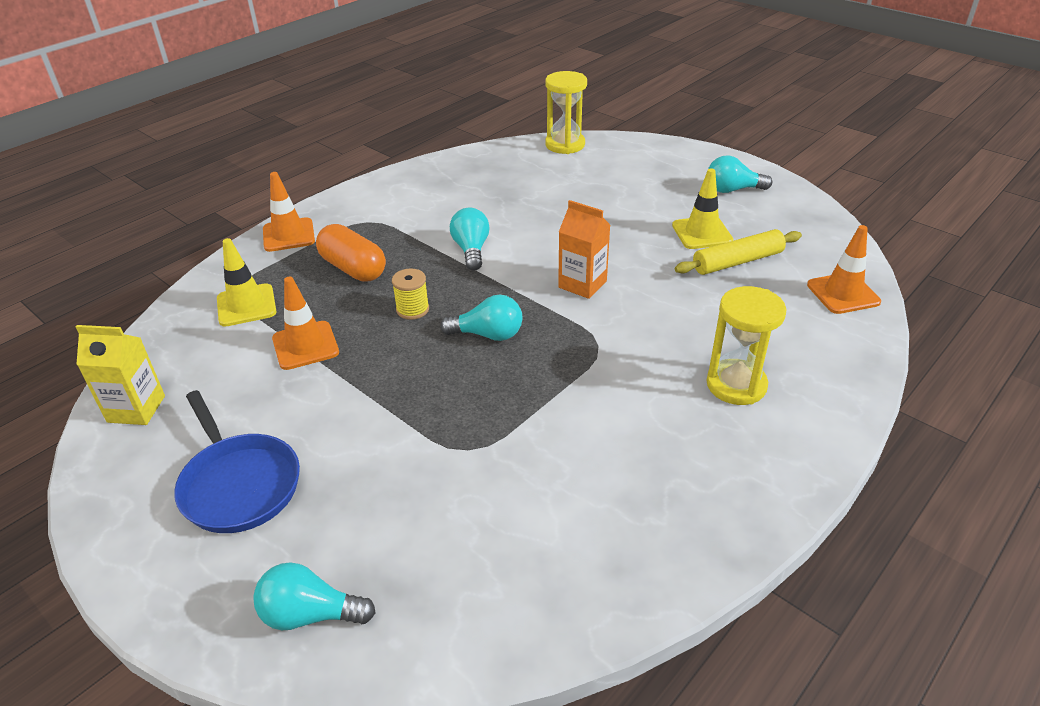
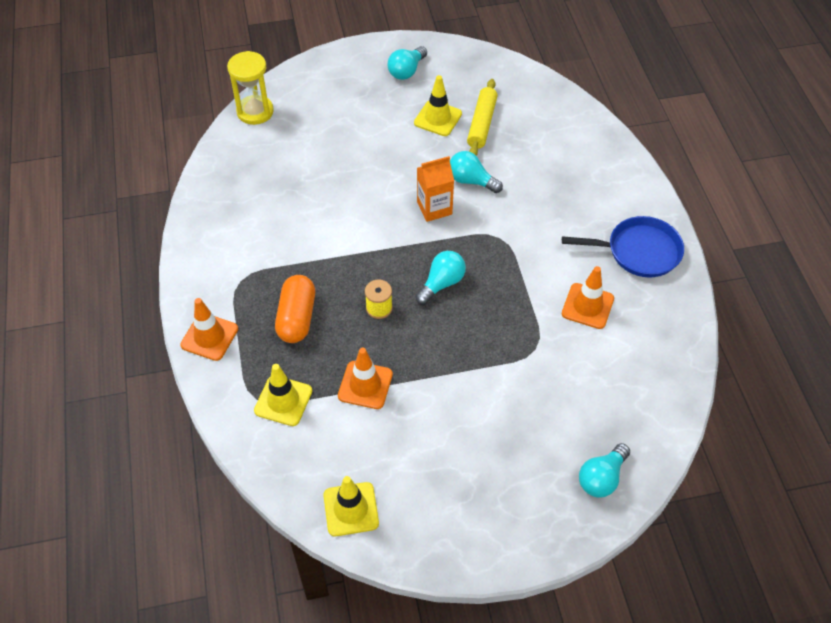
camera: 55 degrees left, 15 degrees up
(136, 409) = (351, 509): yellow carton -> yellow traffic cone
(239, 484) = (475, 475): blue pan -> blue pan (639, 251)
(353, 268) = (297, 318): orange capsule -> orange capsule turned 75 degrees counterclockwise
(471, 250) = (340, 241): turquoise light bulb -> turquoise light bulb (471, 181)
(736, 385) = (583, 201): yellow hourglass -> none
(843, 293) = (552, 103): orange traffic cone -> orange traffic cone (587, 306)

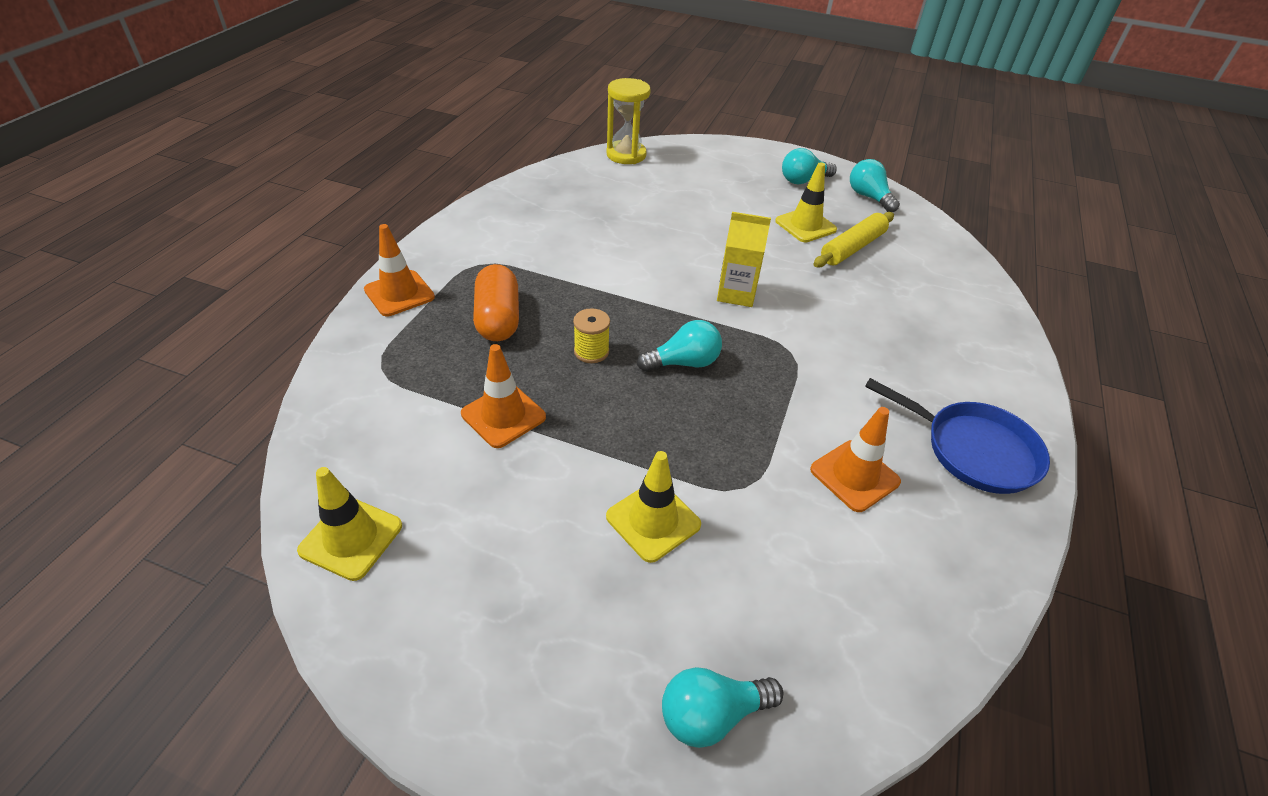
camera: 30 degrees right, 10 degrees down
(283, 401) = (404, 384): yellow traffic cone -> yellow traffic cone (653, 521)
(297, 318) = (498, 319): orange capsule -> orange capsule turned 45 degrees counterclockwise
(434, 208) = (736, 293): orange carton -> yellow carton
(471, 181) = (800, 288): turquoise light bulb -> turquoise light bulb (869, 197)

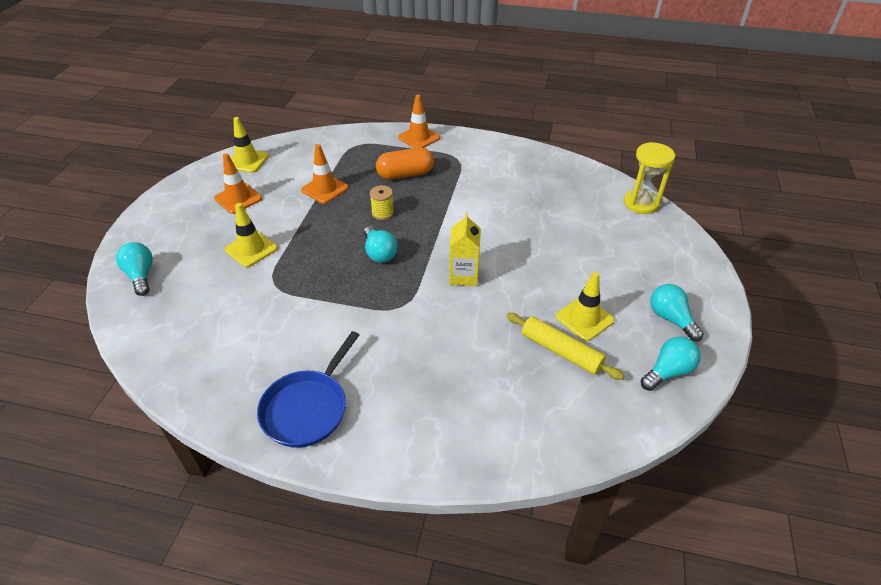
camera: 85 degrees right, 0 degrees up
(854, 476) = (282, 336): orange traffic cone -> orange traffic cone (238, 198)

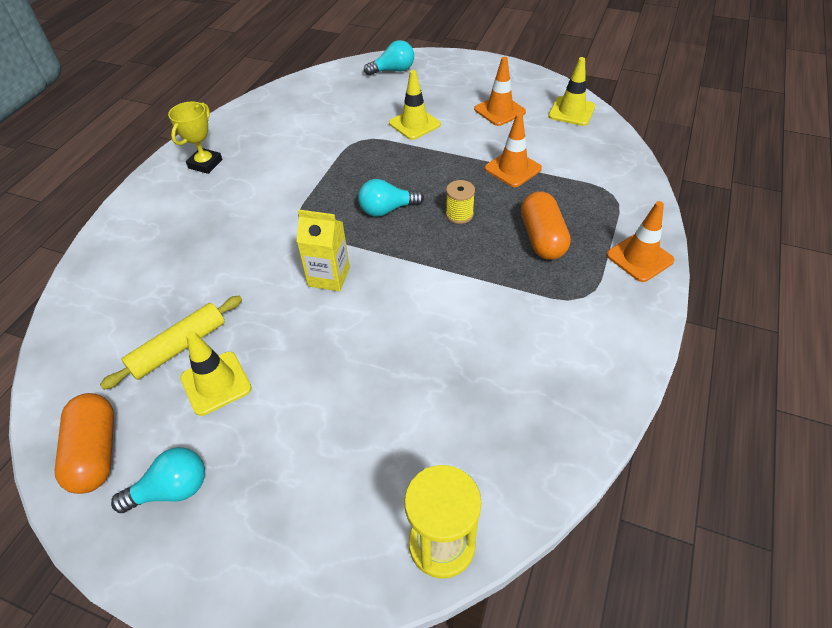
camera: 100 degrees right, 5 degrees up
(307, 408) = (205, 164): blue pan -> yellow trophy
(668, 372) = (96, 452): turquoise light bulb -> orange capsule

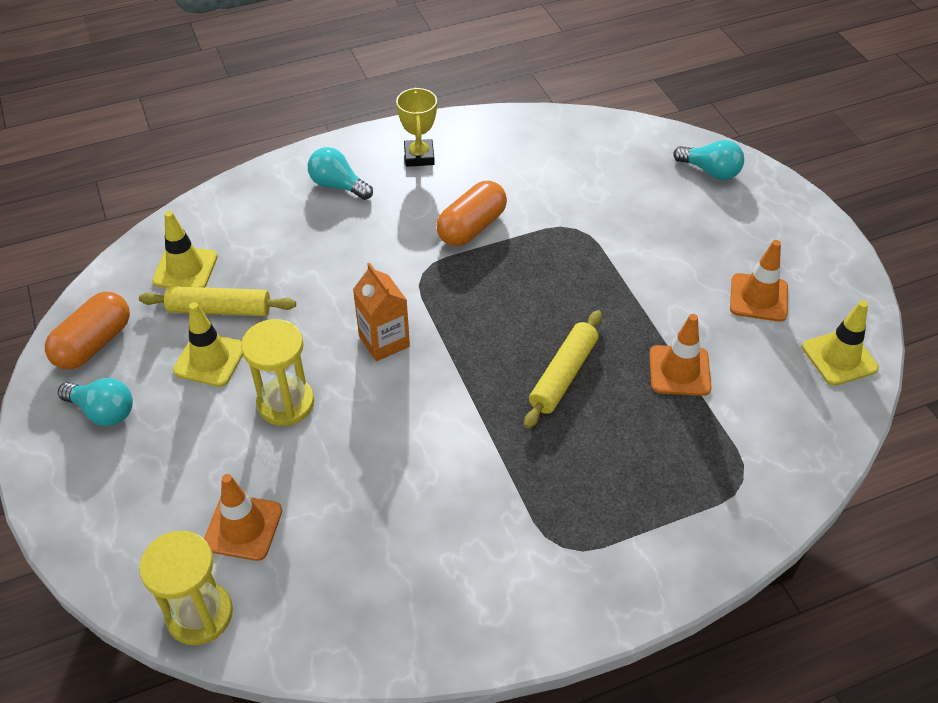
camera: 45 degrees right, 0 degrees up
(205, 164) = (419, 156): yellow trophy -> yellow trophy turned 75 degrees counterclockwise
(313, 363) = (286, 403): none -> yellow hourglass
(329, 277) = (384, 341): yellow carton -> orange carton
(387, 209) = (507, 318): turquoise light bulb -> turquoise light bulb (338, 186)
(414, 124) = (649, 249): yellow traffic cone -> yellow traffic cone (185, 269)
(459, 214) = (563, 375): yellow spool -> yellow rolling pin
(542, 238) = (605, 462): orange capsule -> orange capsule (471, 227)
(639, 258) = (670, 562): orange traffic cone -> orange traffic cone (243, 527)

